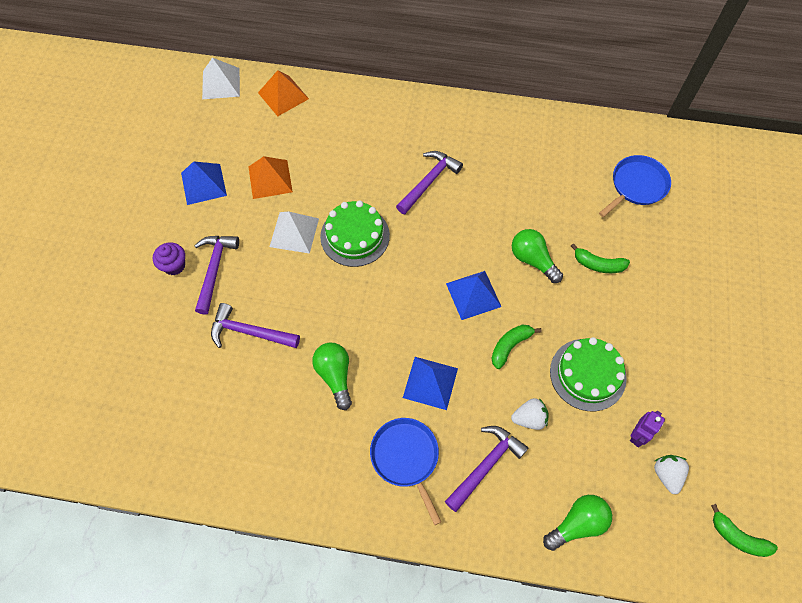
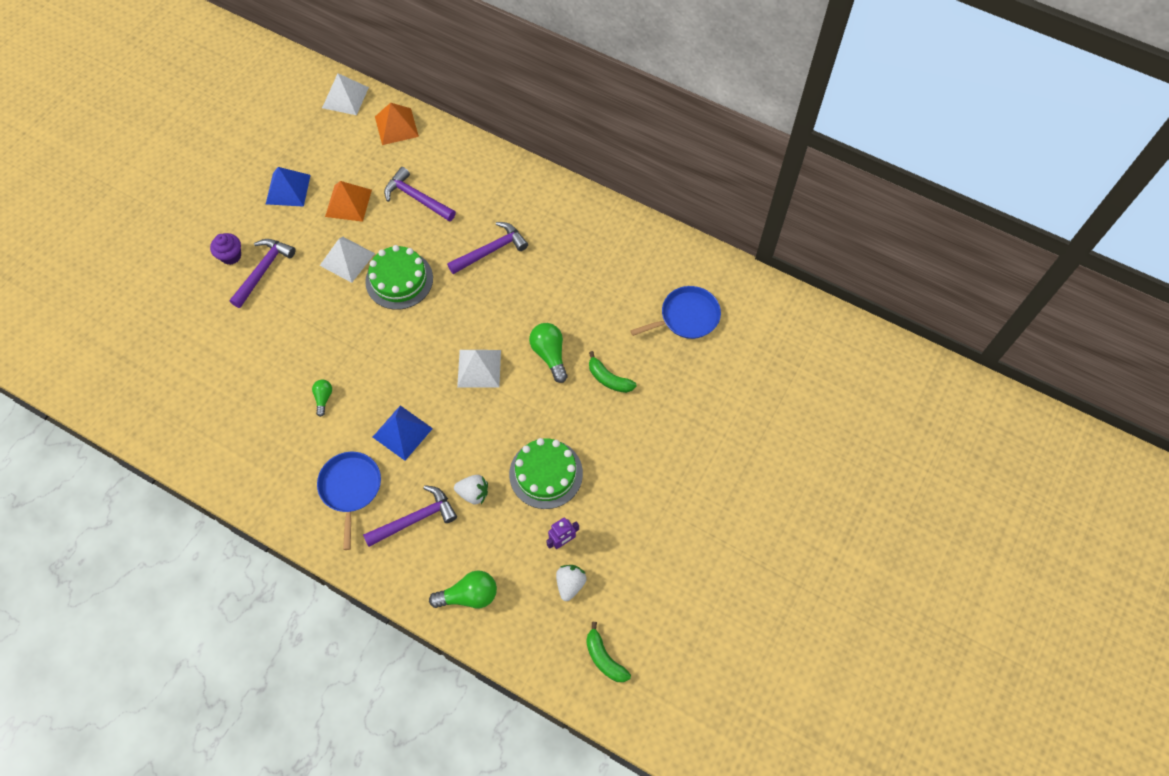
camera: 20 degrees right, 0 degrees up
(249, 332) = (268, 336): purple hammer -> purple hammer (416, 198)
(335, 376) = (323, 398): green light bulb -> green light bulb, size x0.58
(473, 295) = (479, 368): blue pyramid -> white pyramid
(510, 346) = (489, 425): green banana -> none

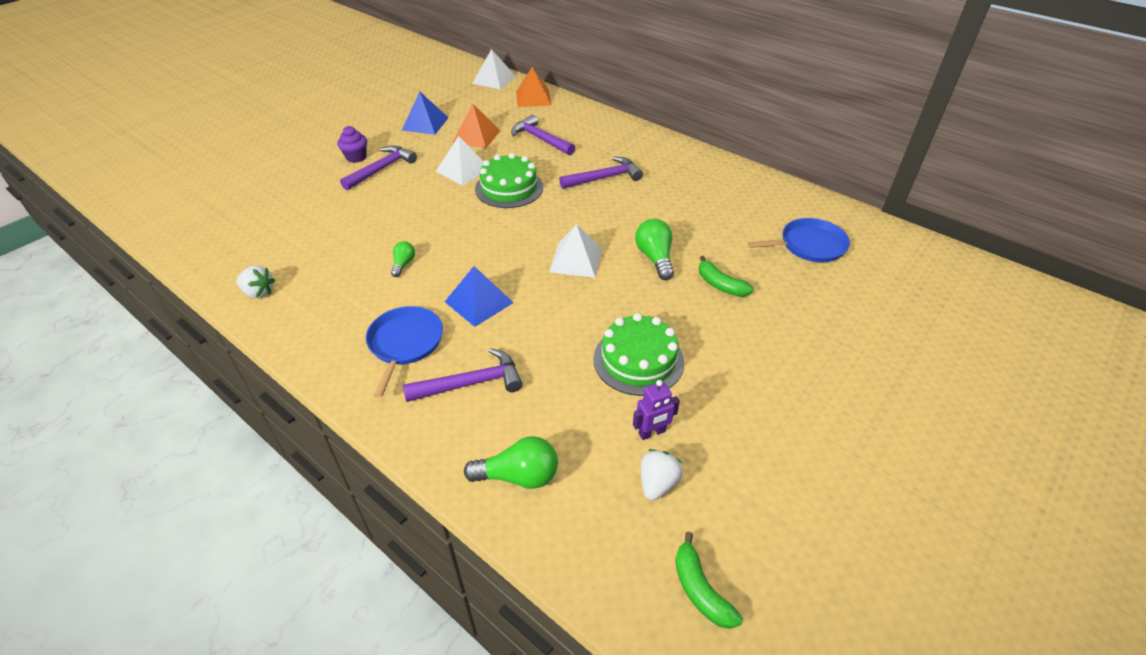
camera: 10 degrees right, 20 degrees down
(473, 493) = (547, 367): white strawberry -> white strawberry (258, 292)

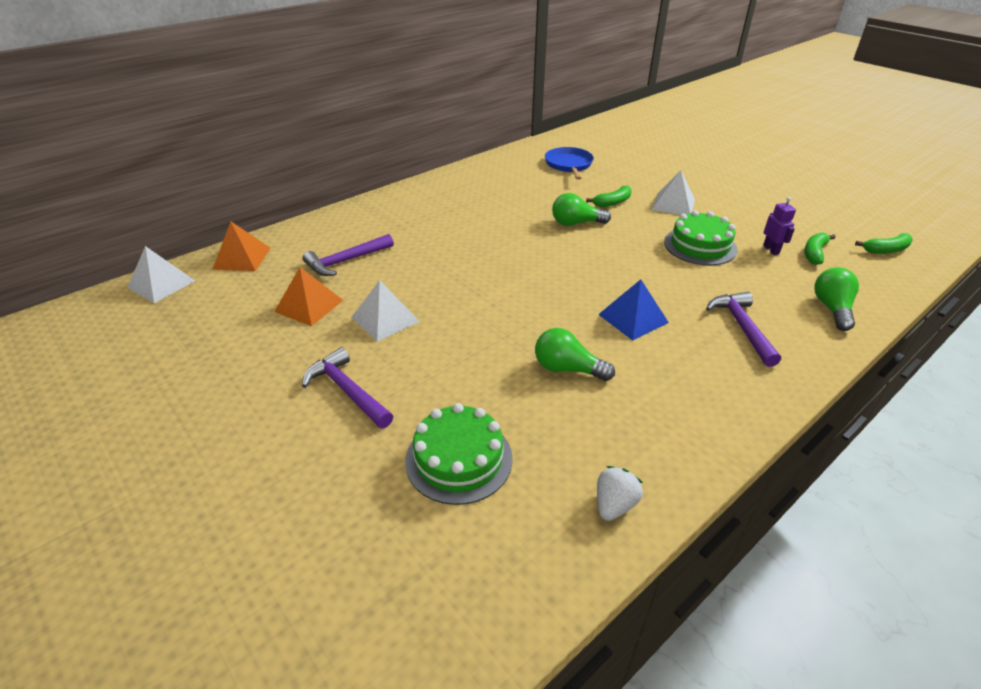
camera: 80 degrees left, 5 degrees down
(356, 157) = (298, 419): purple cupcake -> none
(403, 264) = (567, 369): green light bulb -> green light bulb, size x1.72
(404, 344) = (697, 367): blue pan -> none
(425, 123) = (242, 349): blue pyramid -> none
(509, 188) = (439, 288): green cake -> green cake (459, 459)
(576, 260) = (574, 260): white pyramid -> white pyramid (673, 204)
(604, 178) = (444, 232): purple hammer -> none
(657, 483) = (814, 253): white strawberry -> green banana

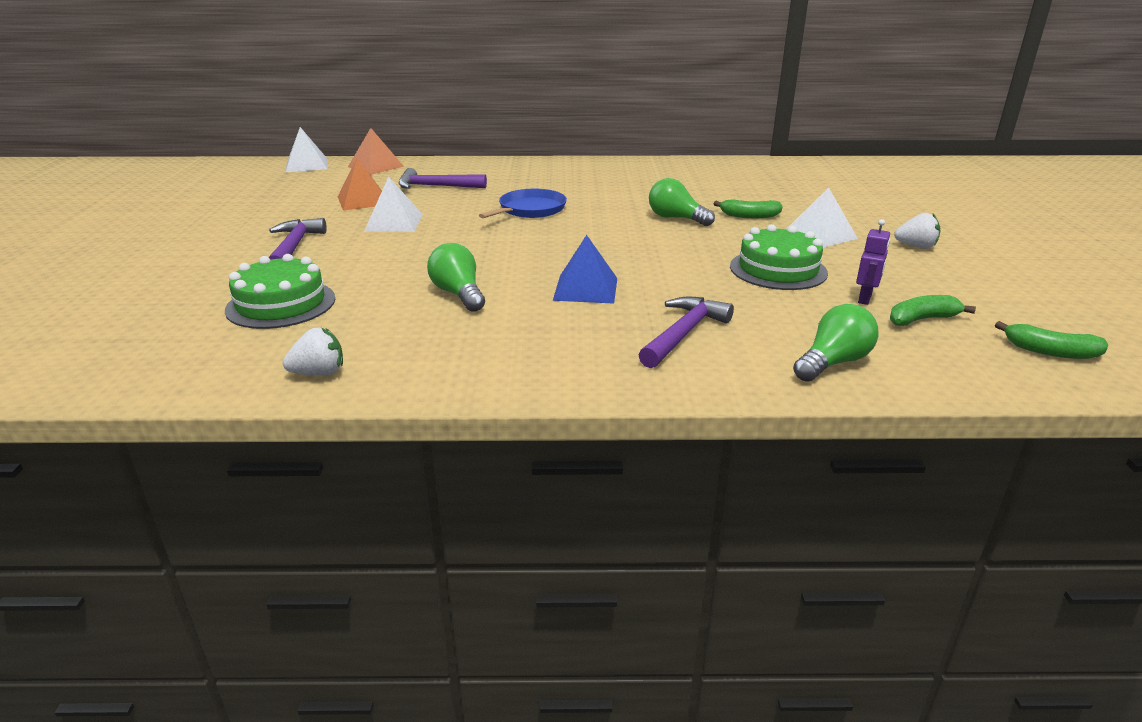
camera: 40 degrees right, 10 degrees down
(569, 165) = (763, 181): blue pan -> blue pan (530, 210)
(729, 194) = (916, 246): none -> white strawberry

